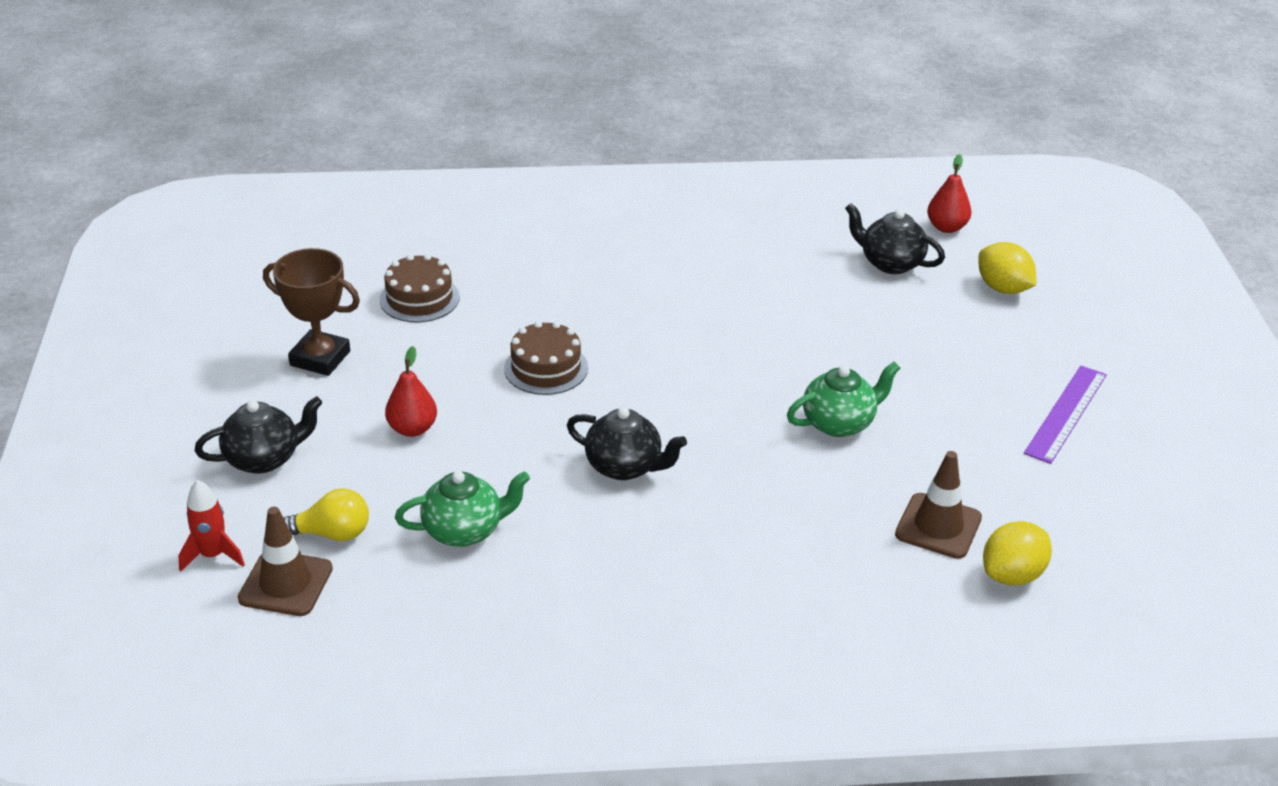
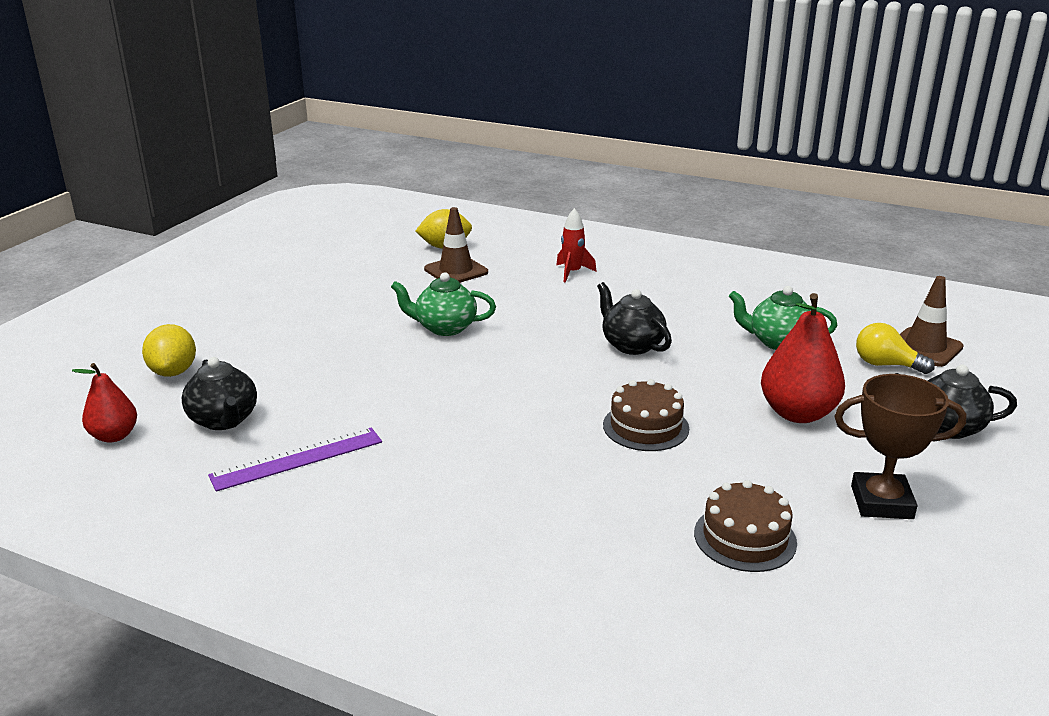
camera: 150 degrees left, 10 degrees down
(213, 555) = (986, 375): red rocket -> red rocket (572, 273)
(320, 358) = (881, 502): brown trophy -> brown trophy turned 45 degrees counterclockwise
(412, 429) = (797, 413): red pear -> red pear, size x1.64
(1066, 413) = (286, 293): purple ruler -> purple ruler (297, 458)

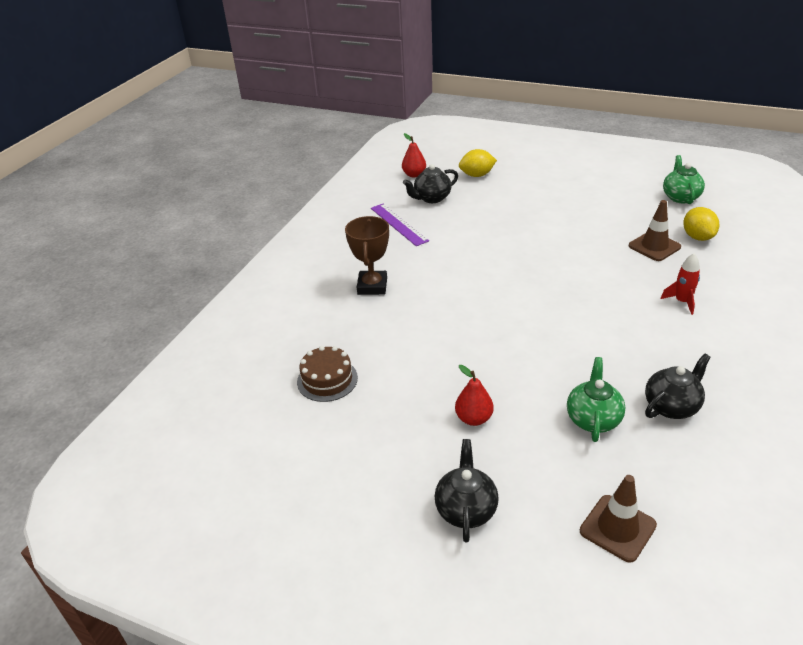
camera: 90 degrees right, 10 degrees up
(445, 328) = (558, 251): green teapot -> green teapot (680, 197)
(631, 345) = (559, 335): black teapot -> black teapot (671, 406)
(645, 426) = (444, 341): brown cake -> none
(797, 413) = (474, 418): red pear -> red pear, size x0.61
(881, 502) = (361, 449): brown trophy -> brown trophy (372, 286)
(885, 365) = (570, 489): yellow light bulb -> none

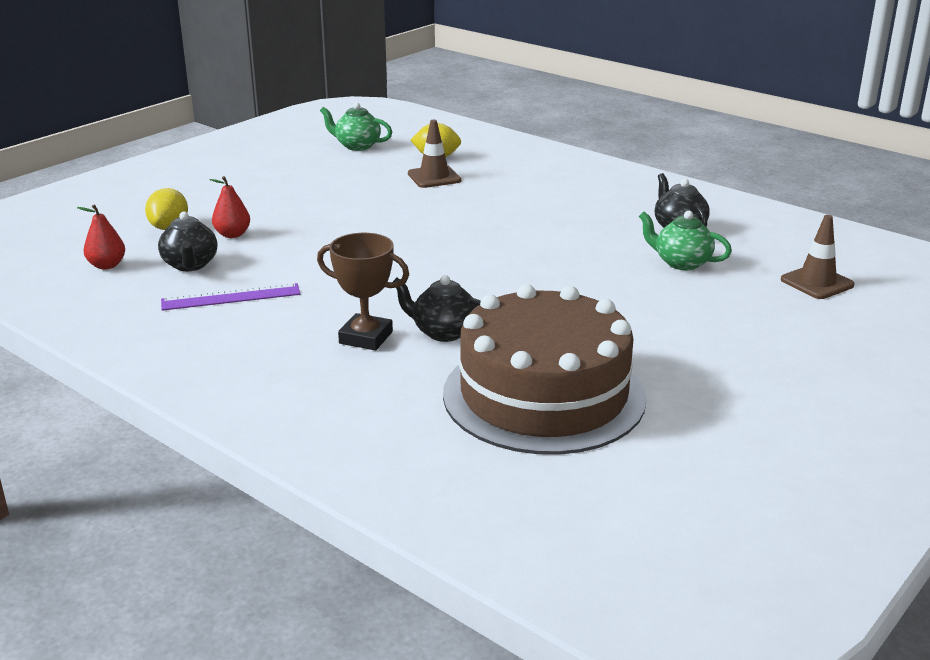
camera: 75 degrees left, 10 degrees down
(327, 380) = (543, 395): brown cake -> brown cake, size x2.41
(466, 509) = (782, 344): black teapot -> black teapot (443, 332)
(474, 418) = (656, 317): red pear -> red pear (232, 234)
(682, 302) = (535, 189): red rocket -> none

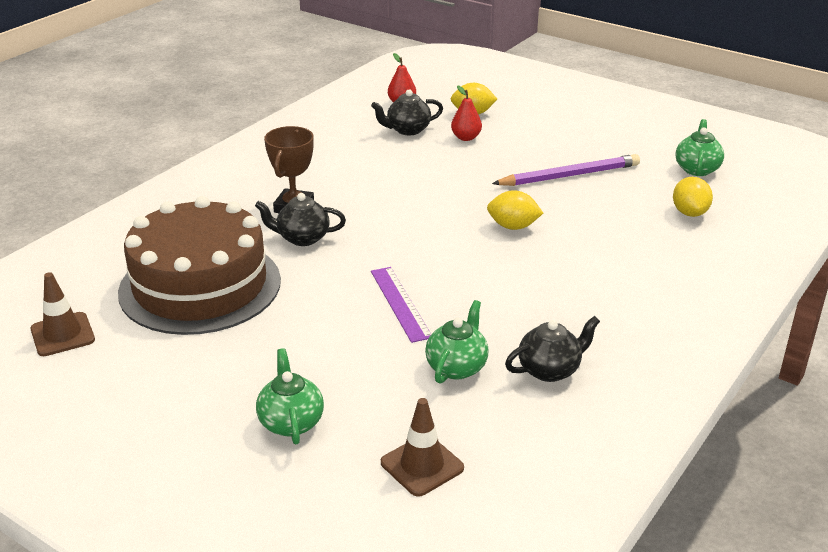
camera: 85 degrees right, 5 degrees up
(231, 297) = (356, 151): purple ruler -> purple ruler (400, 303)
(348, 194) = (569, 175): none -> purple pencil
(434, 177) = (632, 215): brown traffic cone -> brown traffic cone (62, 334)
(443, 225) = (513, 226): none -> yellow lemon
(443, 332) = (302, 238): black teapot -> black teapot turned 105 degrees counterclockwise
(780, 337) = (291, 422): none -> green teapot

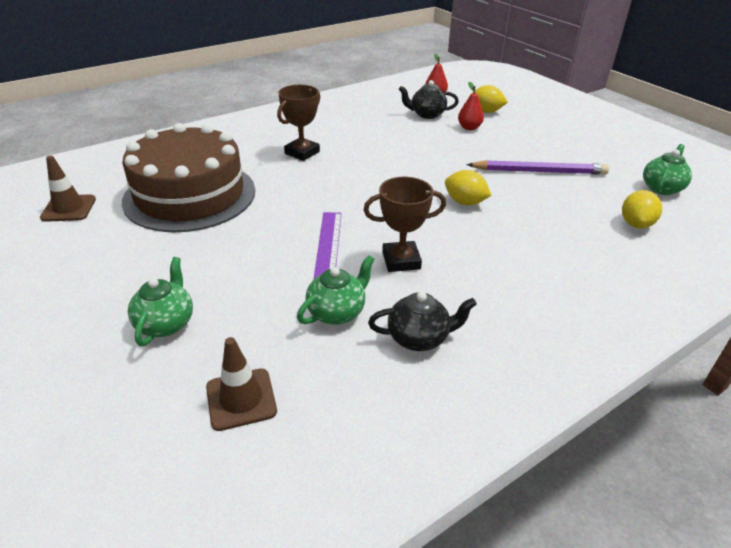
camera: 20 degrees right, 5 degrees up
(302, 238) = (290, 176): black teapot -> none
(486, 302) = (401, 260): none -> brown trophy

